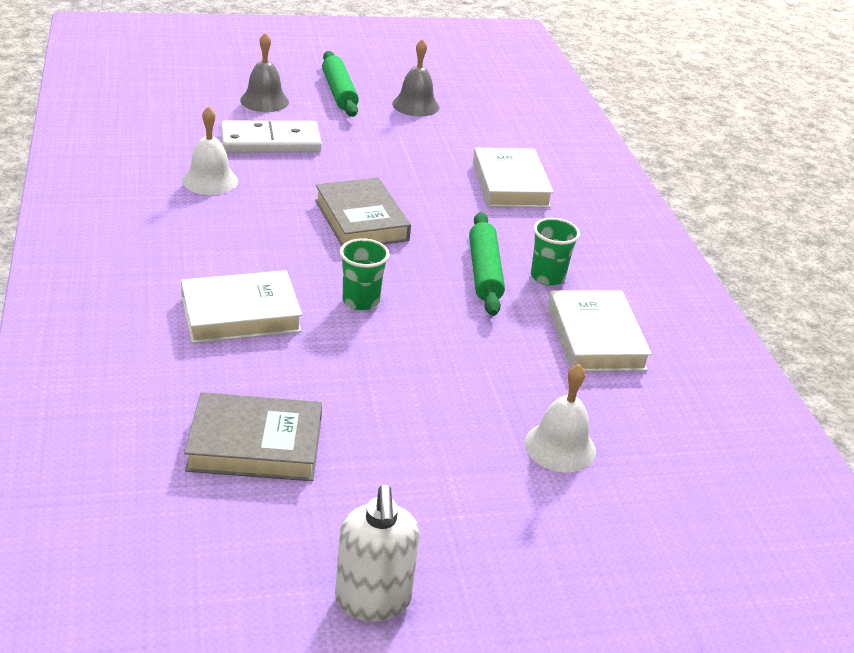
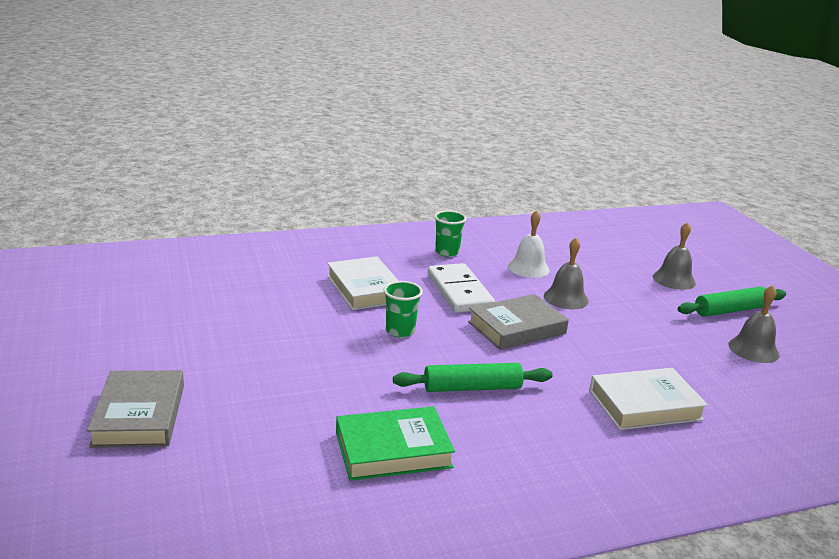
camera: 85 degrees right, 10 degrees down
(255, 444) = (229, 301): grey book -> grey book (139, 415)
(271, 142) = (607, 286): white domino -> white domino (459, 291)
(296, 174) = (566, 298): none -> grey bell
(373, 600) = (85, 344): white soap dispenser -> none
(547, 277) = (484, 424): green cup -> green cup (447, 252)
(560, 447) = (233, 422): white bell -> none
(595, 338) = (393, 450): white book -> green book

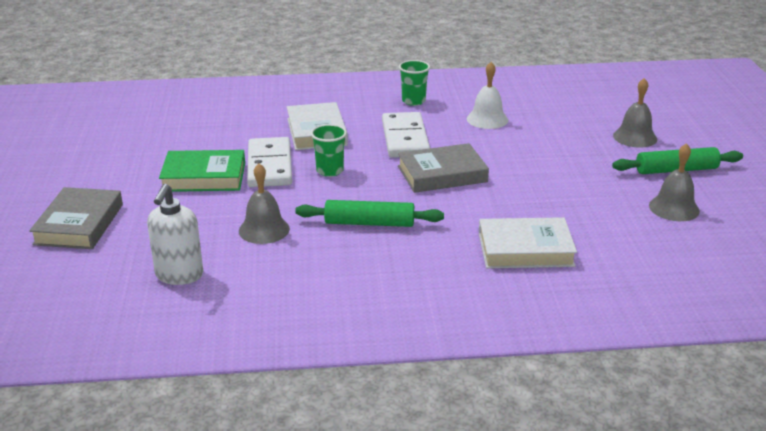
camera: 15 degrees right, 5 degrees up
(289, 470) = (179, 275): none -> white soap dispenser
(333, 329) = (270, 166): none -> white domino
(393, 450) = (272, 267): green book -> green book (204, 177)
(566, 298) = (508, 149): grey bell -> grey bell (264, 229)

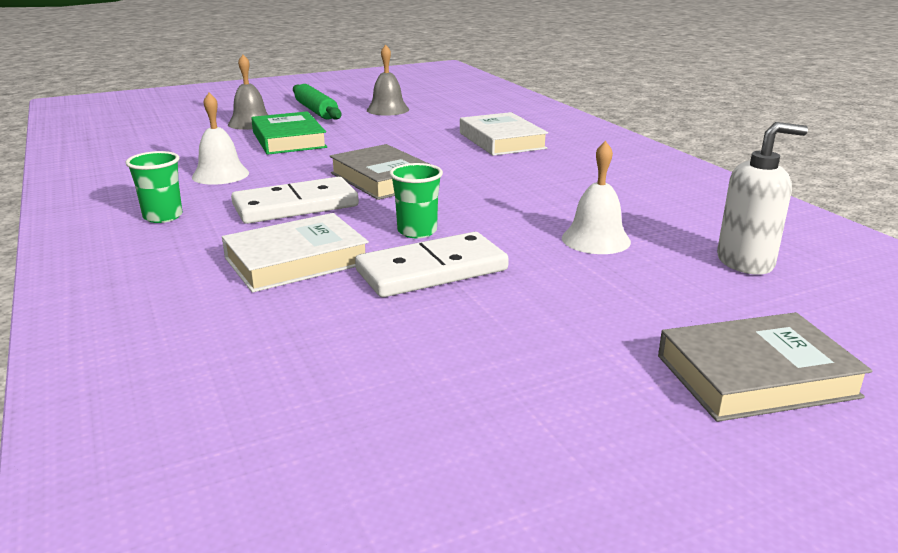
camera: 110 degrees left, 5 degrees down
(204, 177) = (506, 311): green book -> green book (288, 140)
(264, 229) = (596, 239): grey bell -> white bell
(369, 223) = (521, 194): green rolling pin -> none

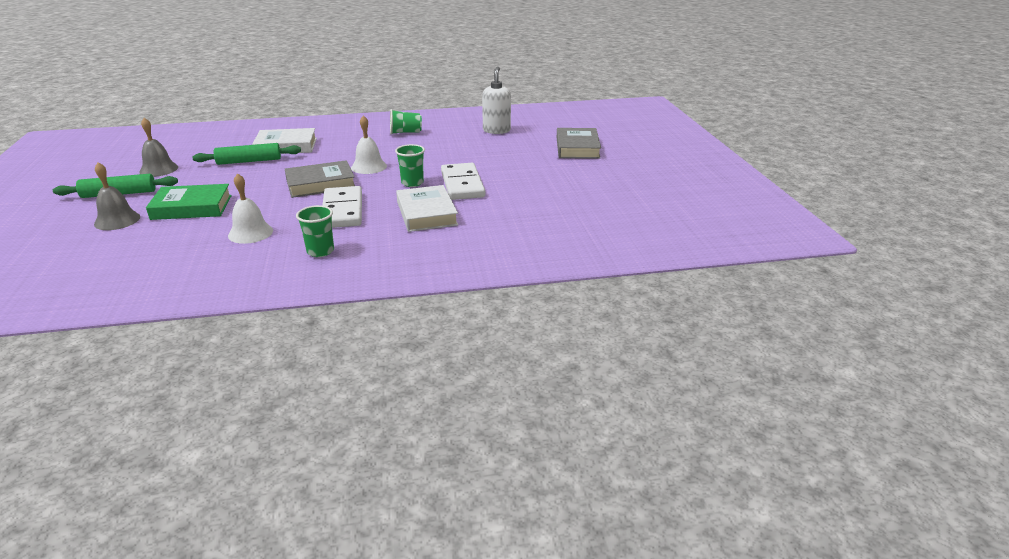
camera: 75 degrees left, 5 degrees up
(437, 135) = (249, 161): none -> green rolling pin
(596, 239) = (454, 149): white bell -> white bell (369, 167)
(634, 192) = (405, 132): none -> green cup

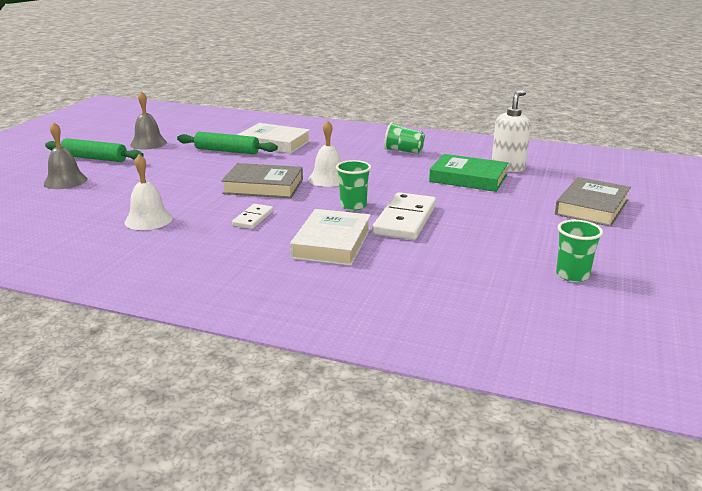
camera: 30 degrees right, 5 degrees down
(191, 207) = (132, 183): green book -> green book (468, 178)
(320, 251) = (185, 256): green cup -> green cup (572, 275)
(343, 210) = (253, 218): white domino -> white domino, size x0.53

